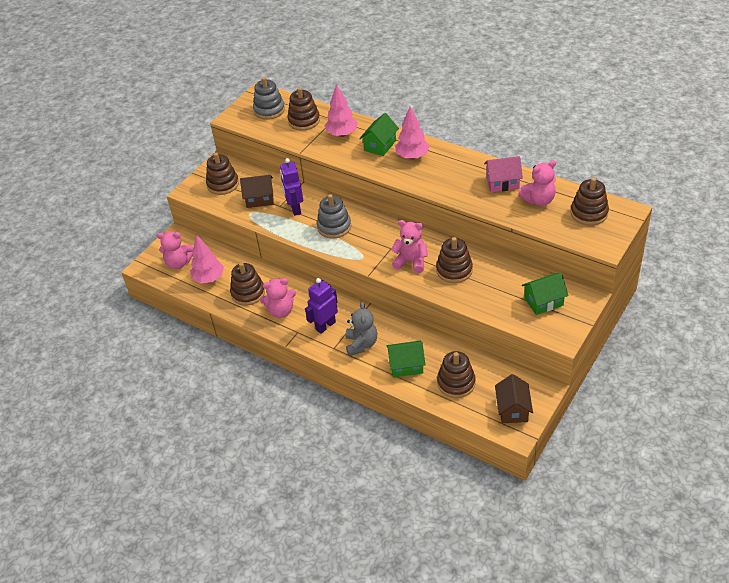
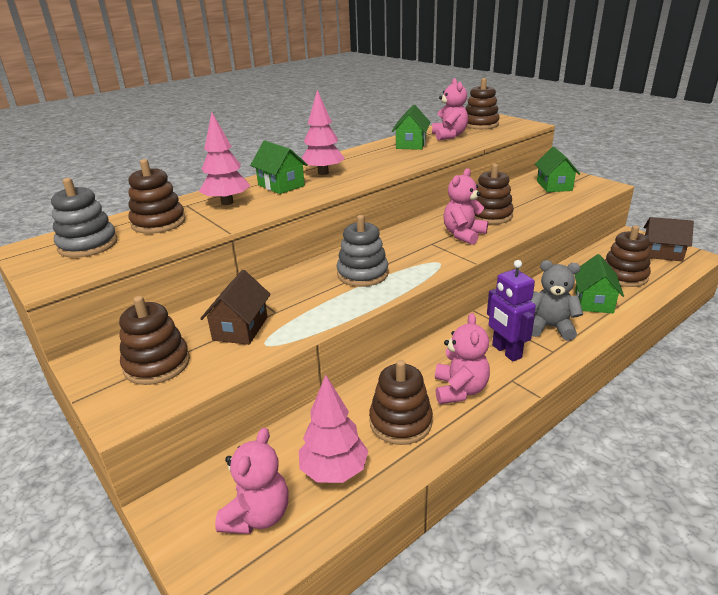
camera: 75 degrees left, 15 degrees down
(295, 209) = (296, 299): purple robot -> none
(502, 183) = (411, 144): pink house -> green house

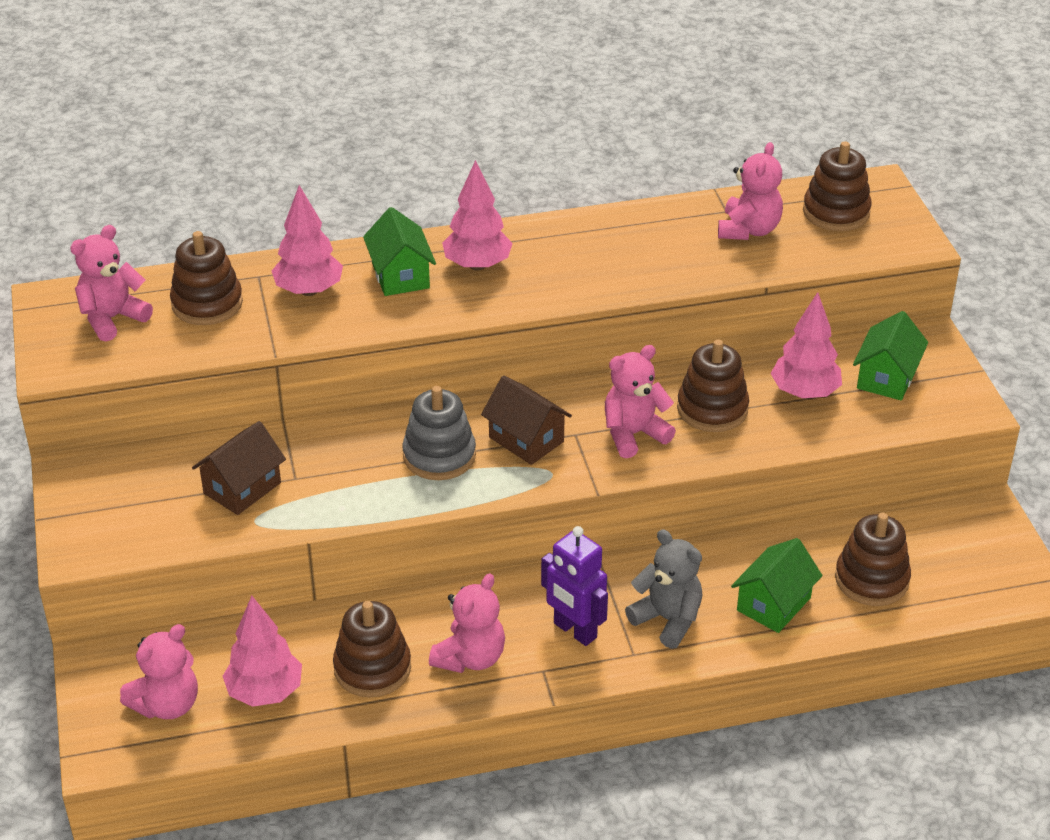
camera: 25 degrees right, 10 degrees up
(88, 245) = (112, 318): grey stacking toy -> pink teddy bear
(157, 364) = (133, 504): brown stacking toy -> none
(411, 144) = (666, 233): green house -> none
(506, 352) = (574, 631): purple robot -> purple robot turned 45 degrees counterclockwise
(525, 199) = (804, 392): none -> pink tree
(662, 253) = (987, 562): brown house -> brown house (526, 439)

